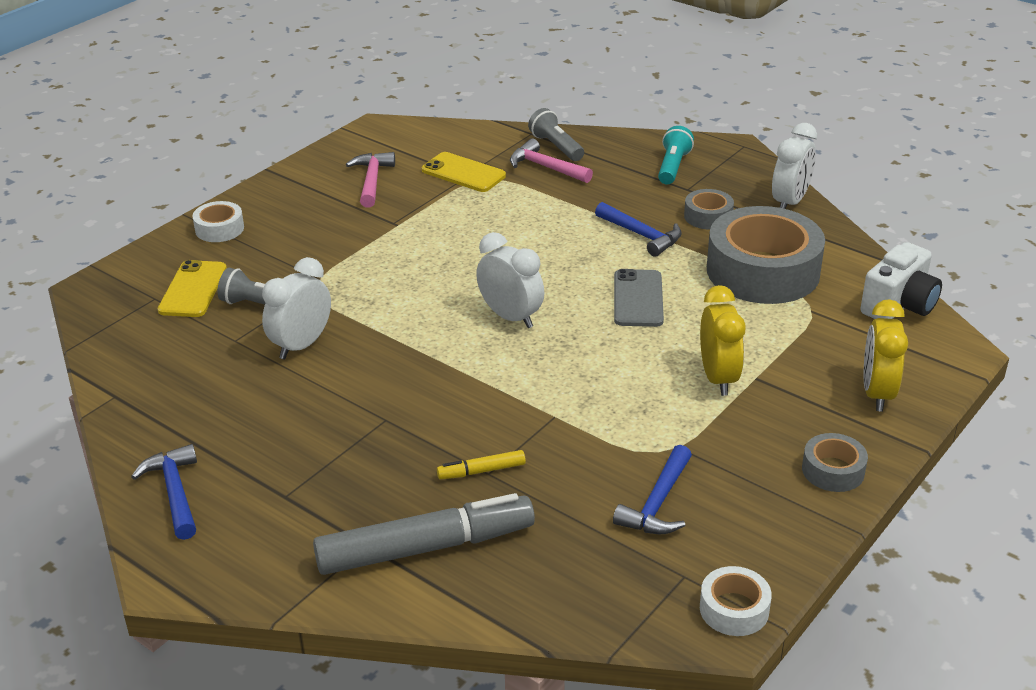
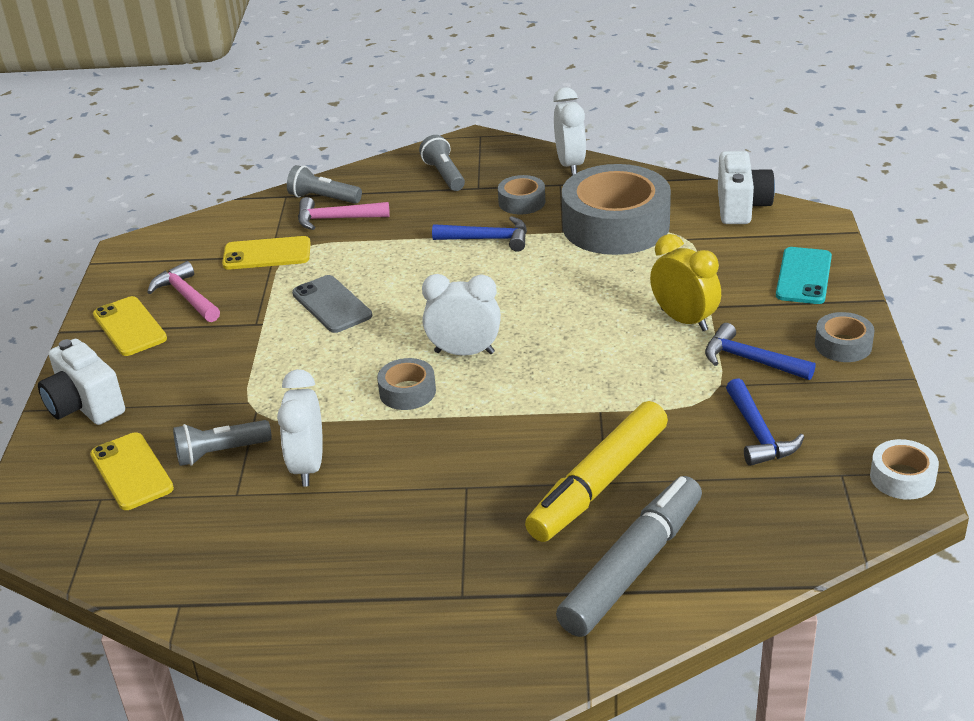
camera: 35 degrees left, 0 degrees up
(175, 492) = (356, 651): blue hammer -> blue hammer (750, 360)
(219, 229) = (85, 406): white tape -> white camera
(310, 186) = (129, 327): none -> yellow phone
(433, 326) = (407, 392): none -> grey tape
(481, 471) = (599, 483): yellow marker -> yellow marker, size x2.32
(638, 299) = (548, 289): grey phone -> grey phone (331, 305)
(672, 167) = (444, 175): turquoise flashlight -> grey flashlight
(877, 393) = (804, 276): yellow clock -> turquoise phone

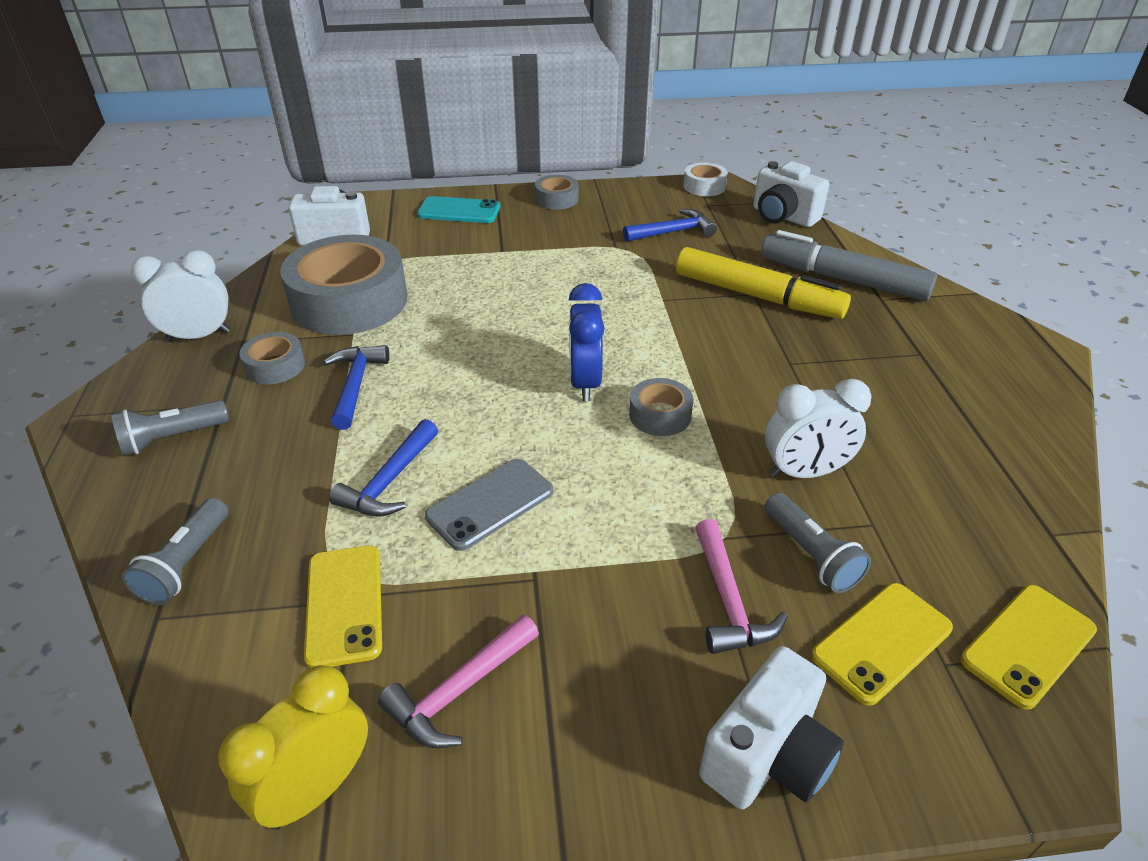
camera: 100 degrees left, 5 degrees up
(129, 327) = (548, 757): yellow phone -> yellow phone (1028, 645)
(336, 219) = (259, 536): pink hammer -> pink hammer (728, 600)
(464, 352) = (585, 382): white clock -> blue clock
(684, 320) = (523, 262): yellow clock -> yellow clock (316, 788)
(750, 360) = (580, 234): blue hammer -> blue hammer (389, 481)
(810, 543) = (783, 217): none -> white camera

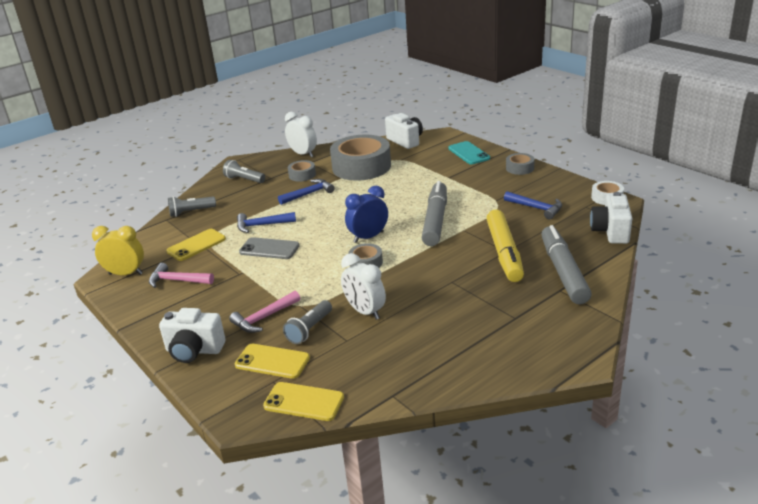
camera: 60 degrees right, 10 degrees down
(610, 309) = (435, 220): none -> grey marker

